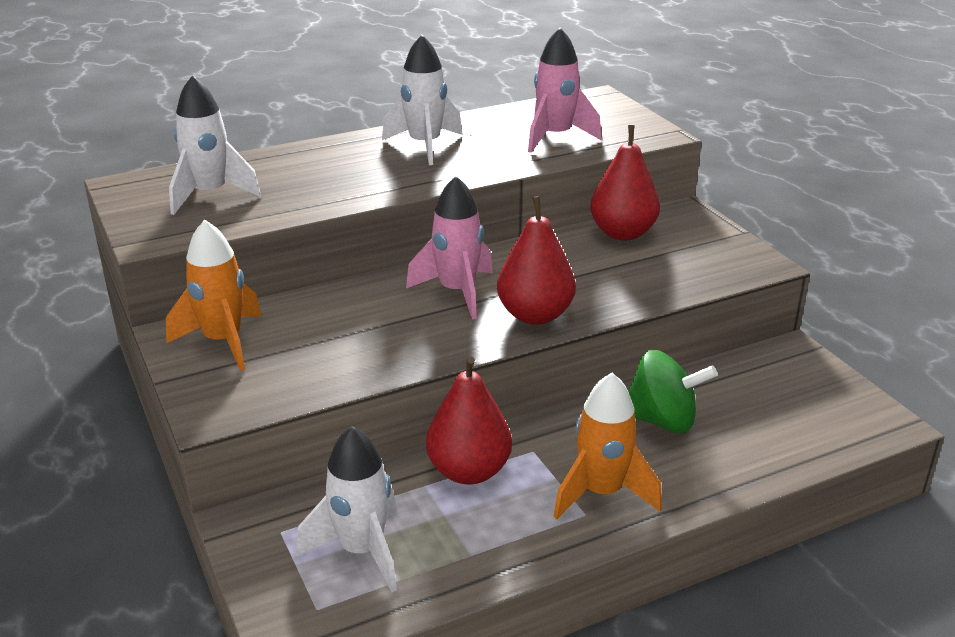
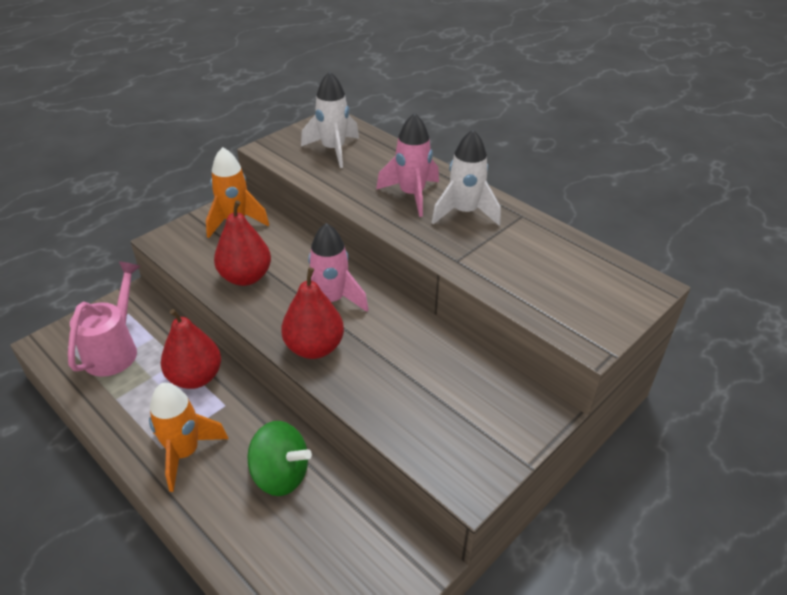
camera: 70 degrees right, 10 degrees up
(361, 550) = (114, 350): white rocket -> pink watering can
(555, 137) = (531, 276): pink rocket -> pink rocket (411, 195)
(622, 233) = (473, 374): red pear -> red pear (245, 277)
(662, 420) = (280, 475): green spinning top -> green spinning top turned 60 degrees counterclockwise

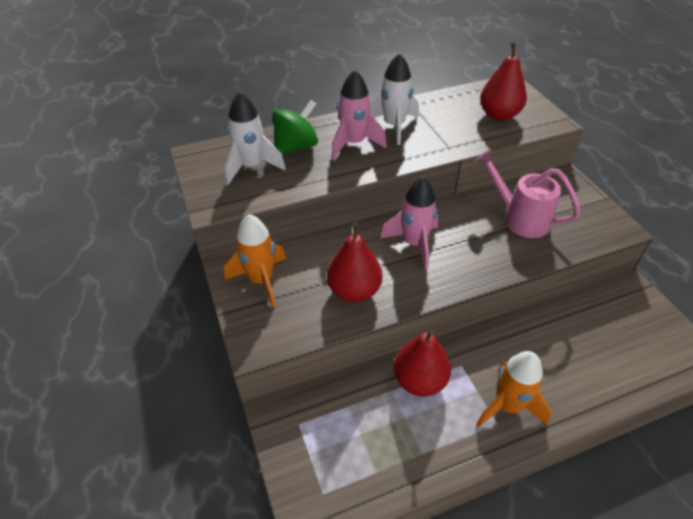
camera: 65 degrees left, 5 degrees up
(114, 350) = (351, 445): pink watering can -> pink watering can (520, 218)
(280, 475) = (546, 344): green spinning top -> green spinning top (296, 147)
(314, 348) = (467, 268): red pear -> red pear (499, 115)

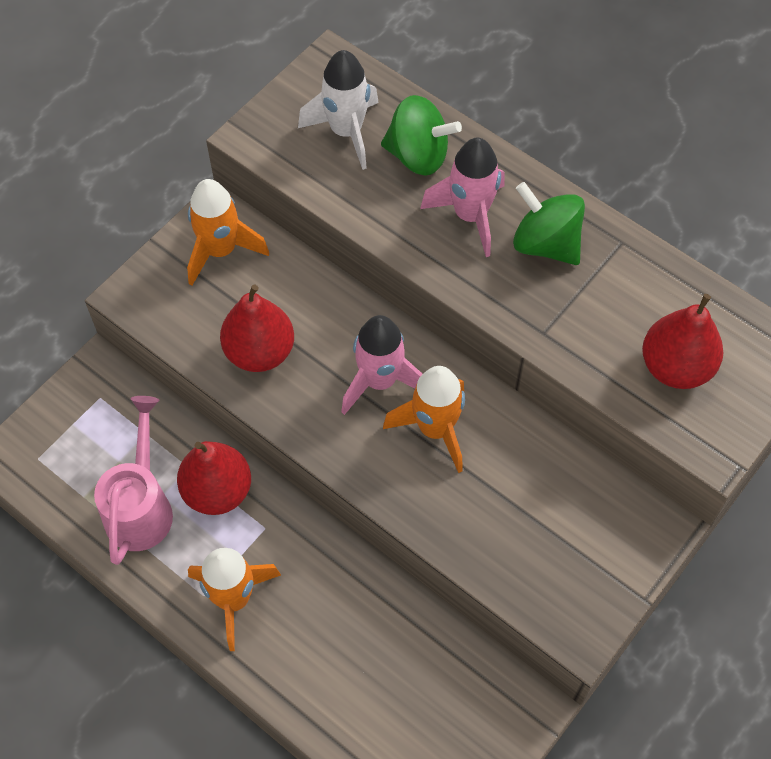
camera: 60 degrees right, 15 degrees up
(394, 126) = (545, 243): white rocket -> green spinning top
(461, 233) = (435, 429): none -> orange rocket
(520, 218) = (515, 491): pink watering can -> pink watering can (141, 507)

